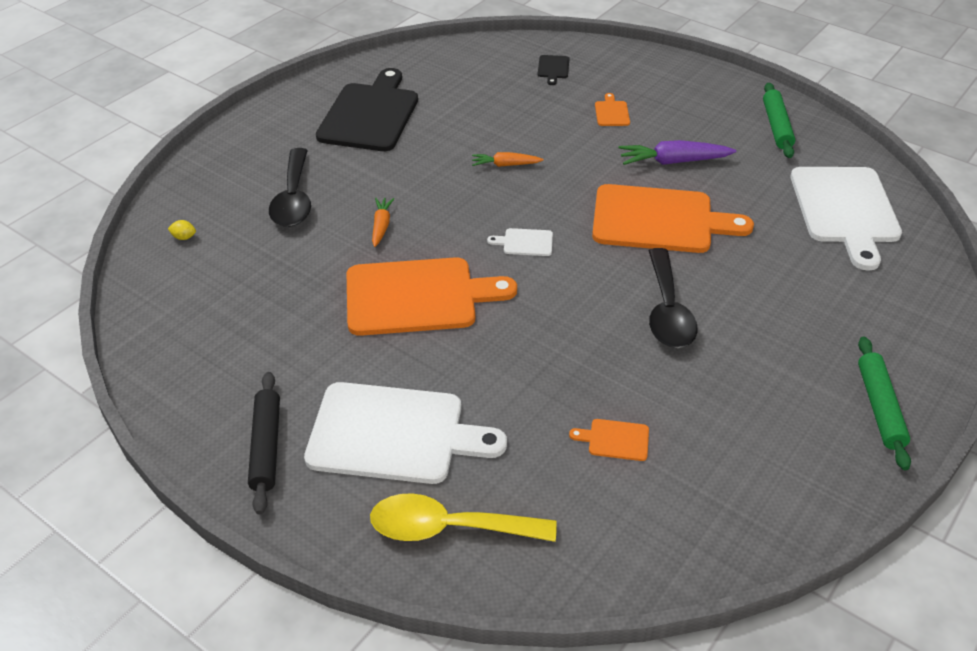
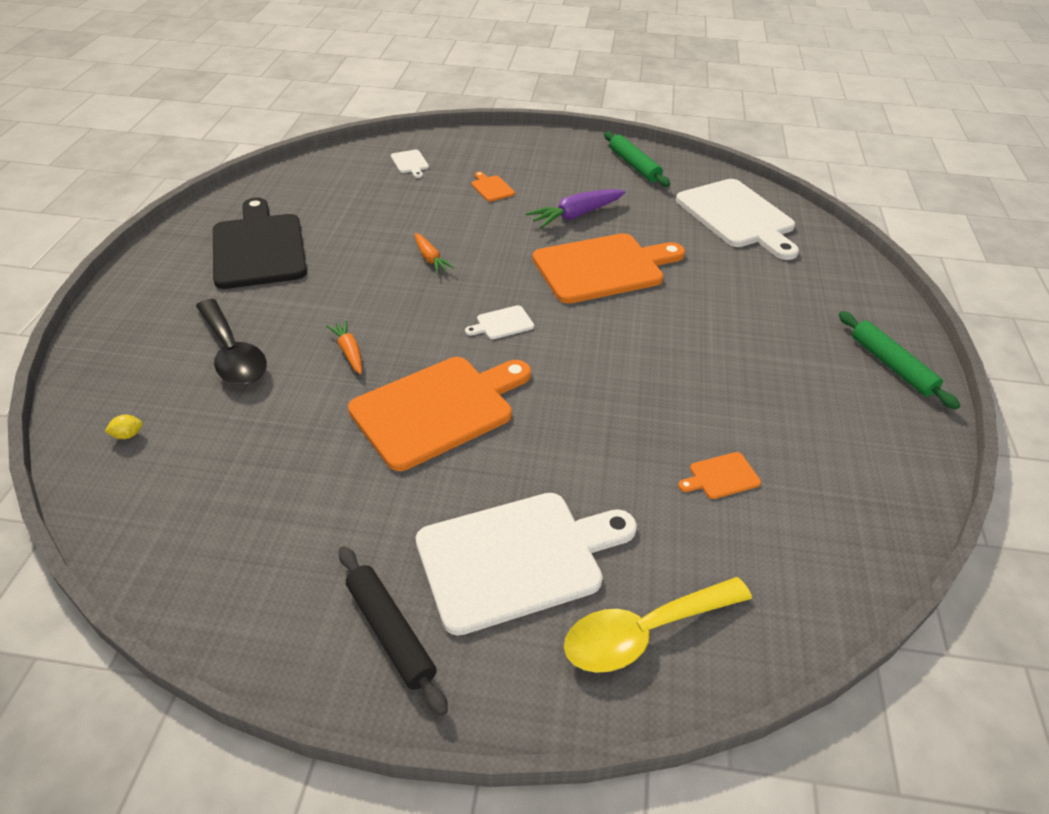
camera: 30 degrees left, 0 degrees up
(505, 165) = (430, 258): orange carrot -> orange carrot turned 90 degrees counterclockwise
(553, 68) = (410, 163): black cutting board -> white cutting board
(667, 310) = (671, 343): black spoon -> none

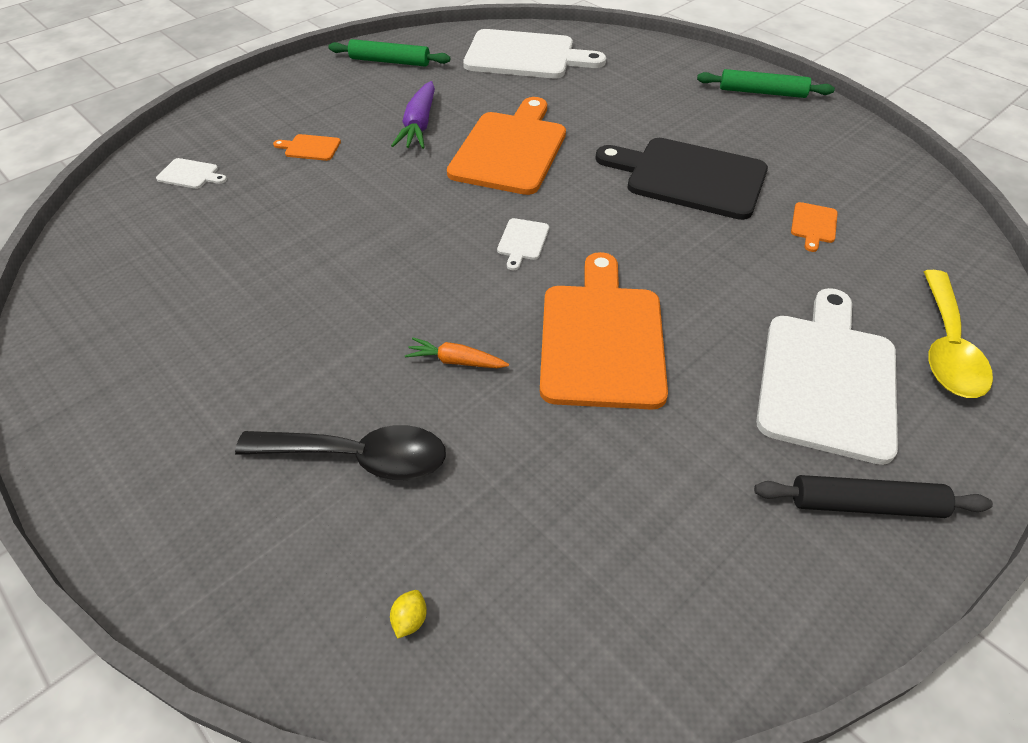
camera: 50 degrees left, 5 degrees up
(259, 248) = (185, 353): black cutting board -> black cutting board (689, 177)
(430, 258) = (372, 238): orange carrot -> none

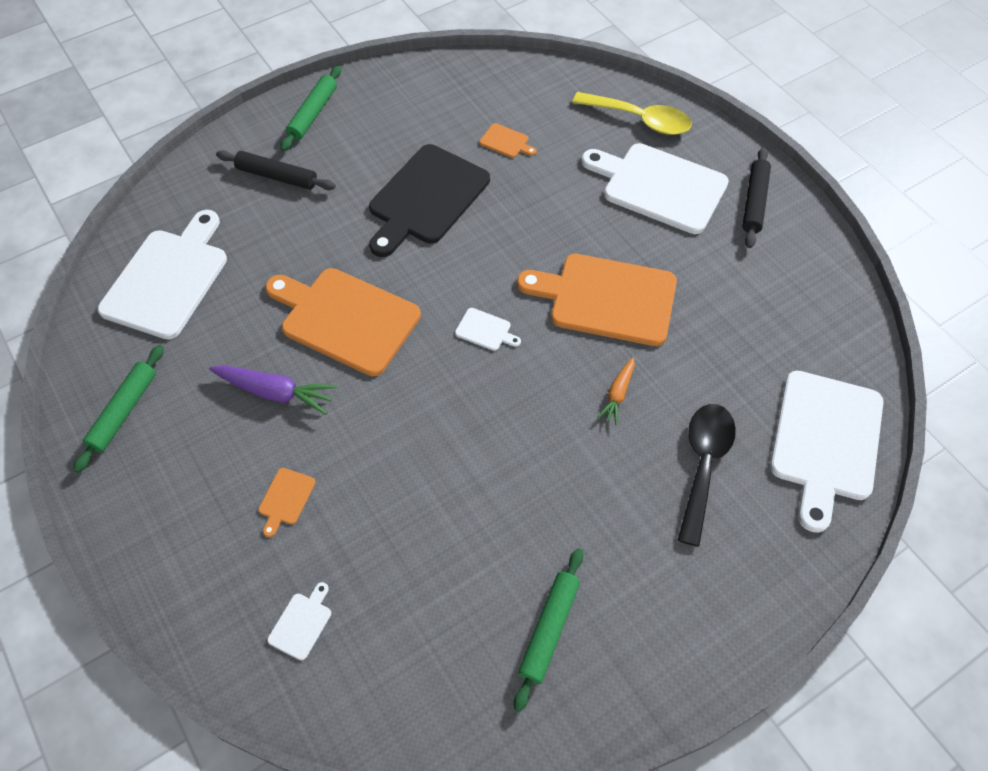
camera: 80 degrees left, 10 degrees up
(154, 330) = (549, 629): none -> green rolling pin
(410, 620) = (825, 441): yellow lemon -> white cutting board
(667, 86) = (277, 176): none -> black rolling pin

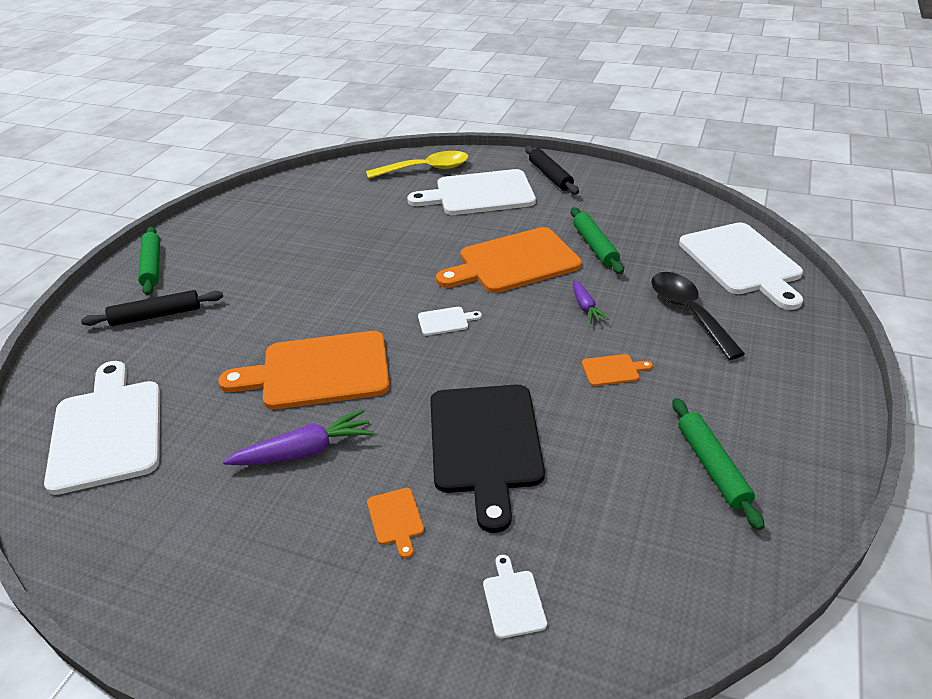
camera: 35 degrees left, 20 degrees down
(123, 411) = (152, 553): green rolling pin -> green rolling pin (595, 246)
(426, 198) = (309, 271): black cutting board -> black cutting board (485, 443)
(506, 142) = (339, 217): orange cutting board -> orange cutting board (613, 370)
(617, 394) = (585, 306): orange carrot -> purple carrot

